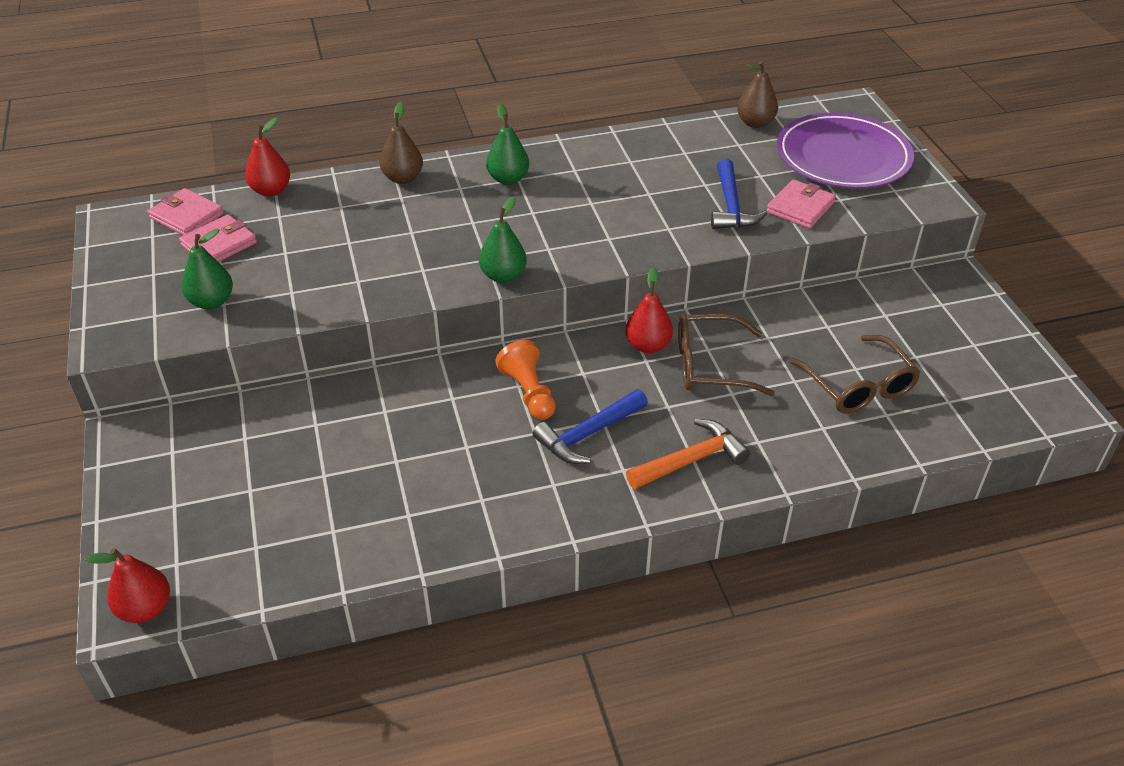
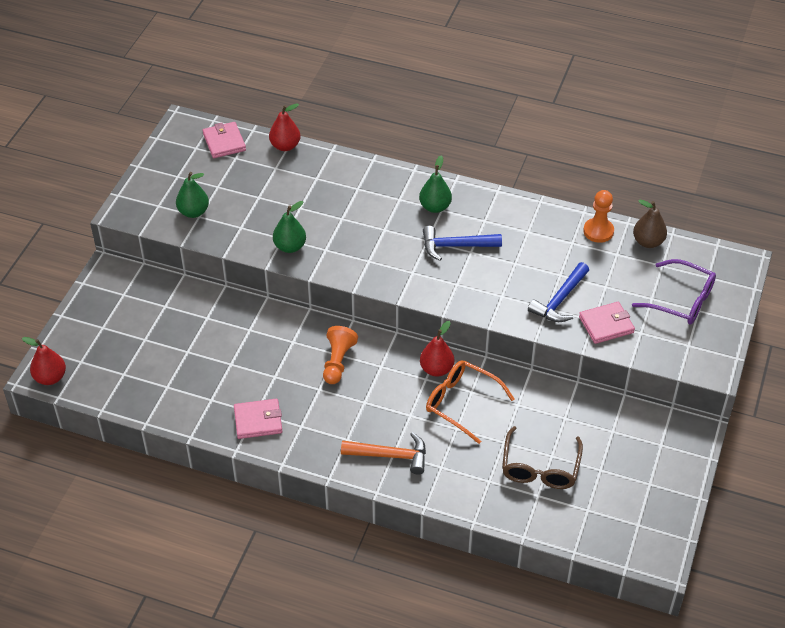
camera: 35 degrees right, 5 degrees up
(219, 244) = (227, 172): pink wallet -> pink wallet (258, 421)
(403, 178) = (370, 174): brown pear -> none
(503, 276) = (367, 278): green pear -> green pear (290, 247)
(588, 434) = (347, 407): blue hammer -> blue hammer (455, 246)
(699, 133) = (598, 231): none -> orange pawn
(710, 365) = (461, 403): brown glasses -> orange glasses
(843, 156) = (681, 300): purple plate -> purple glasses

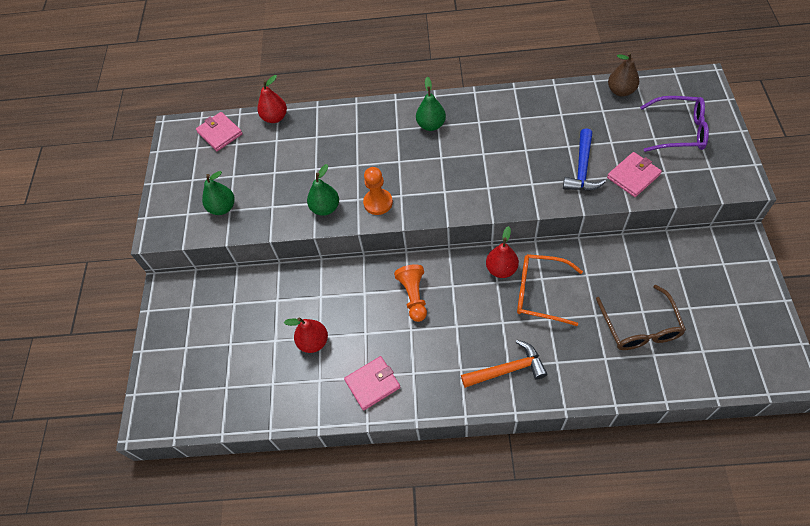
camera: 15 degrees left, 10 degrees up
(50, 378) = (158, 420): red pear -> red pear (313, 342)
(455, 246) = (467, 153): blue hammer -> none
(598, 231) = (576, 97): orange pawn -> orange pawn (378, 203)

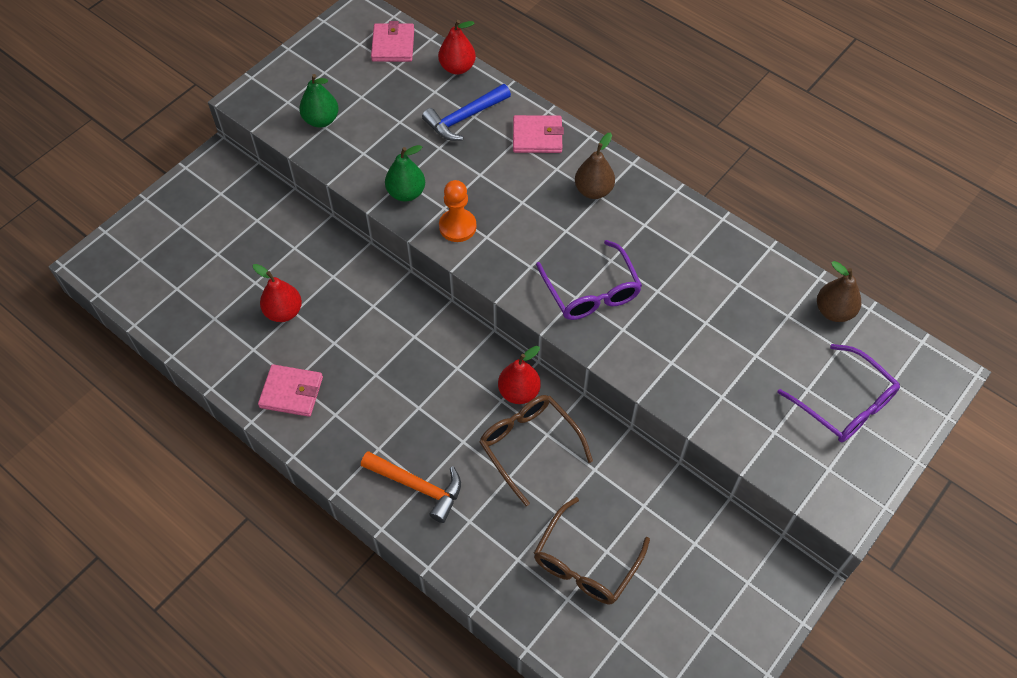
camera: 35 degrees right, 0 degrees up
(414, 296) = (411, 347): orange pawn -> none
(431, 125) = (593, 190): green pear -> brown pear
(492, 178) = (591, 291): none -> purple glasses
(540, 293) = (529, 446): orange glasses -> brown glasses
(582, 169) = (690, 357): blue hammer -> blue hammer (464, 118)
(633, 176) = (734, 407): pink wallet -> pink wallet (537, 137)

